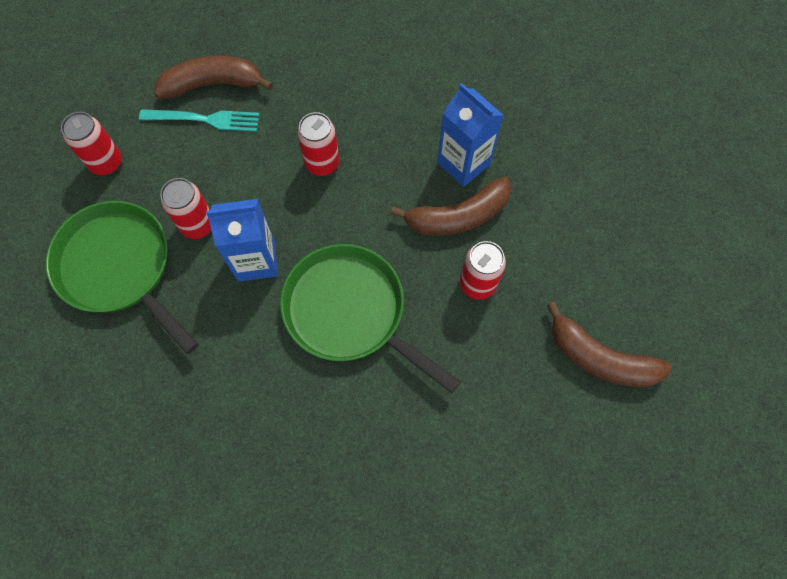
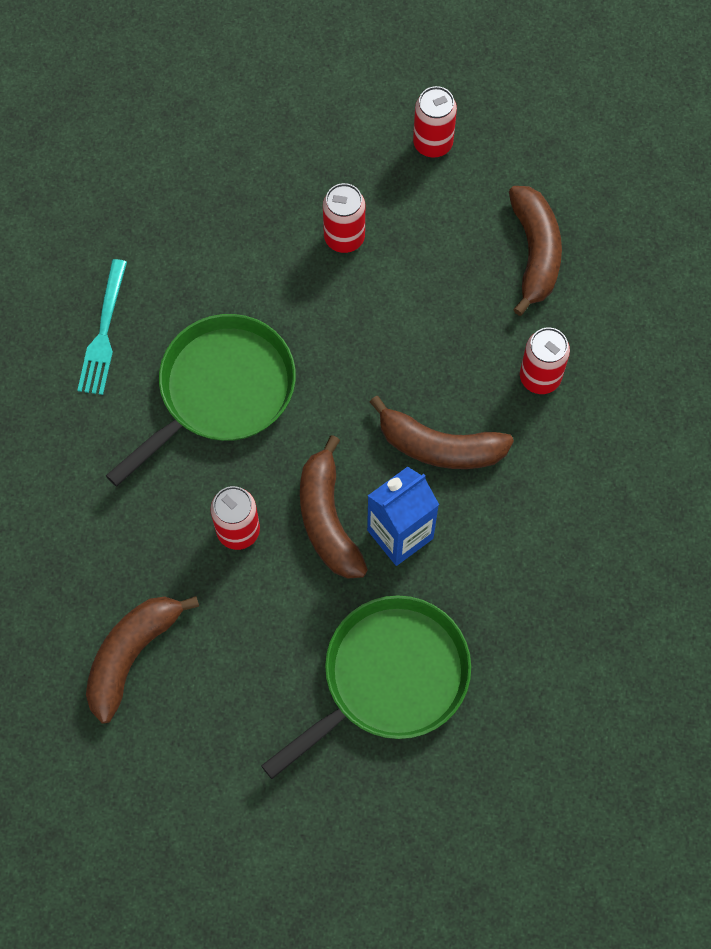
camera: 95 degrees right, 0 degrees up
(119, 267) = (300, 162): green pan -> green pan (389, 678)
(205, 119) = (484, 244): turquoise fork -> turquoise fork (104, 333)
(256, 260) = (294, 297): blue carton -> none
(322, 163) = (413, 371): red can -> red can (540, 377)
(386, 141) = (439, 446): none -> brown banana

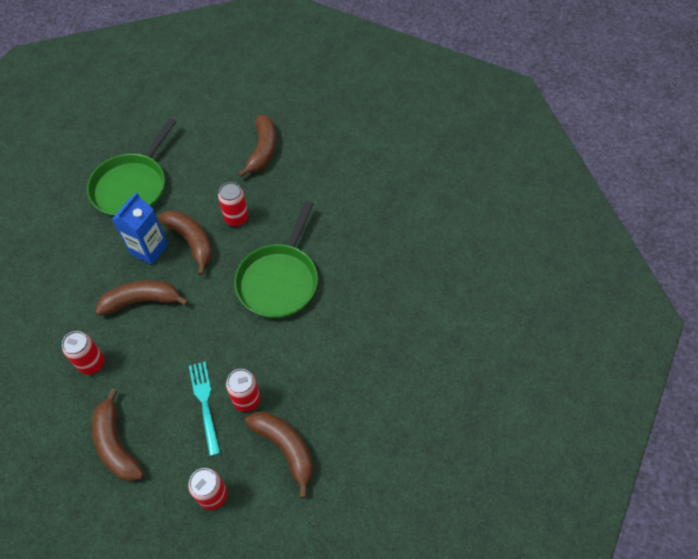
camera: 155 degrees right, 10 degrees down
(104, 333) = (361, 284): turquoise fork -> turquoise fork (205, 403)
(321, 159) = (285, 448): none -> brown banana

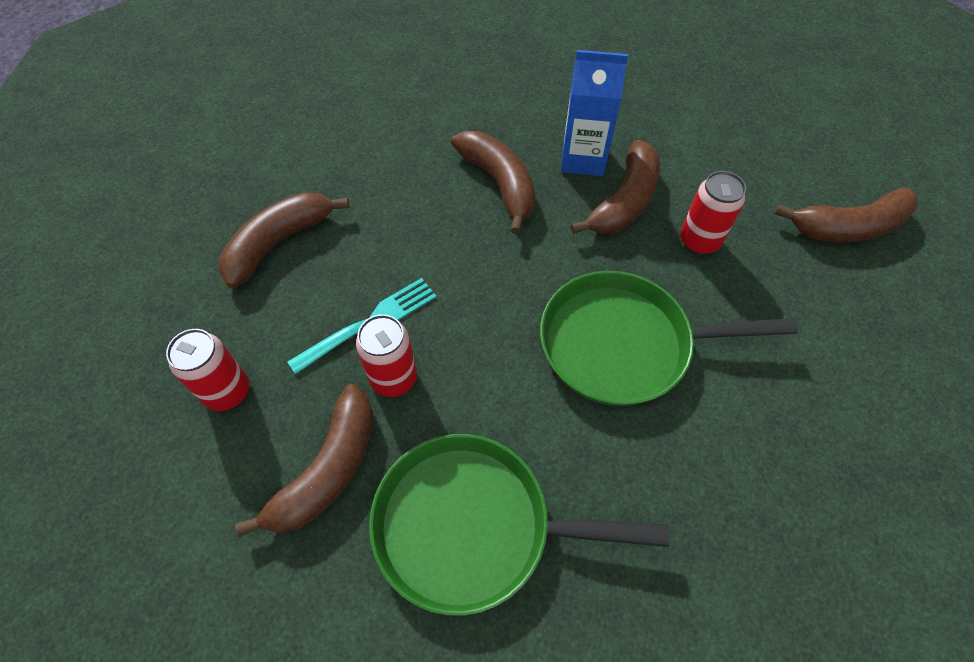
camera: 70 degrees right, 0 degrees up
(92, 363) = (384, 170): red can -> none
(132, 186) = (670, 101): green pan -> green pan (473, 525)

